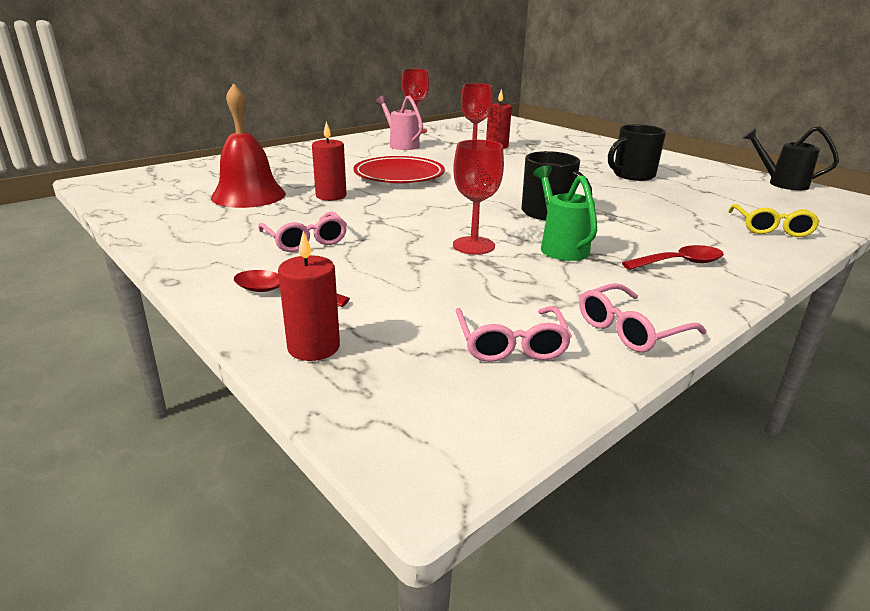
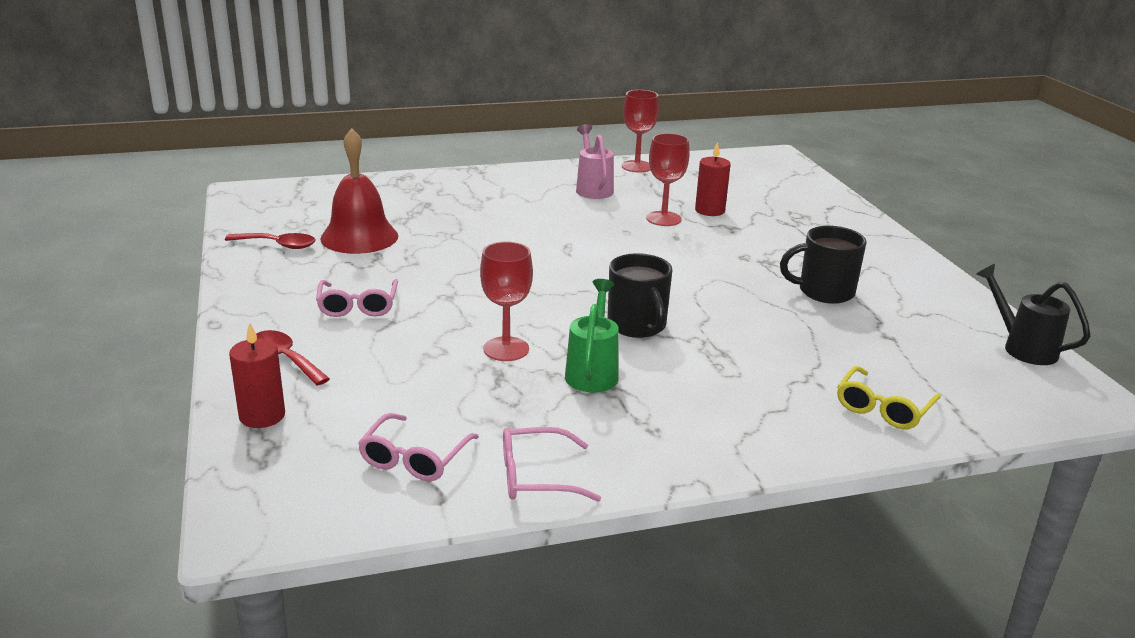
camera: 25 degrees right, 0 degrees up
(331, 196) = (436, 254): red candle -> none
(399, 176) = (536, 238): red plate -> none
(679, 263) = (694, 423): red spoon -> red spoon (278, 245)

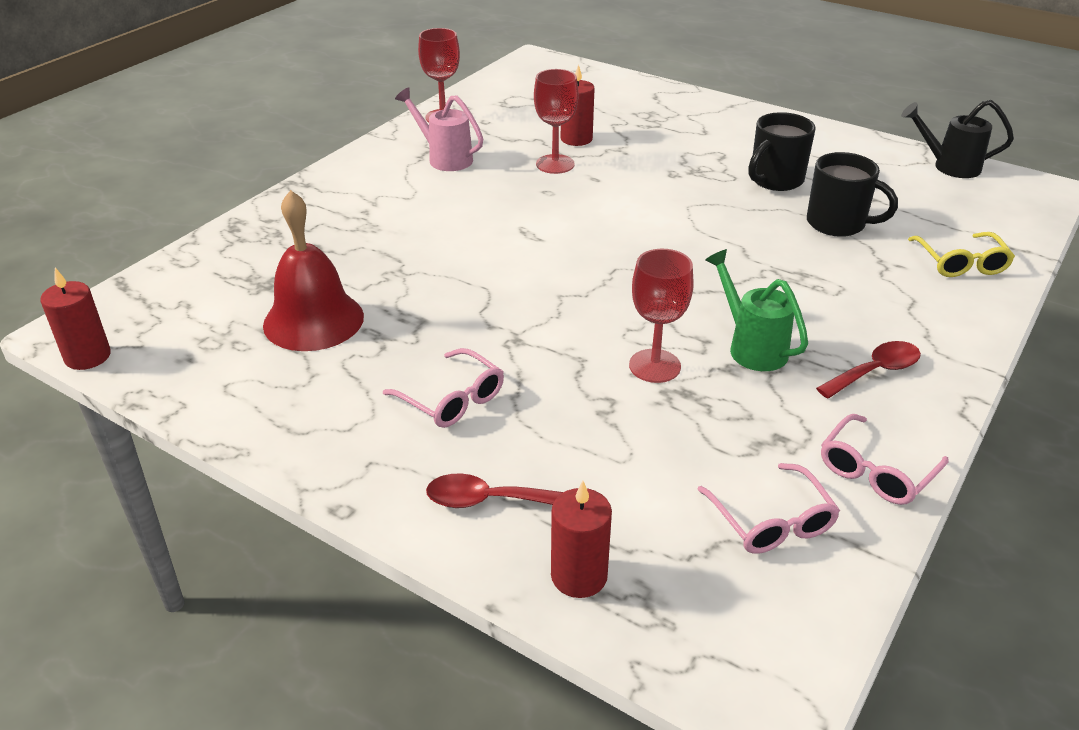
camera: 40 degrees left, 10 degrees up
(230, 205) = (87, 356): none -> red candle
(278, 245) = (240, 376): red spoon -> red spoon (875, 371)
(637, 326) = (709, 283): black mug -> black mug (838, 224)

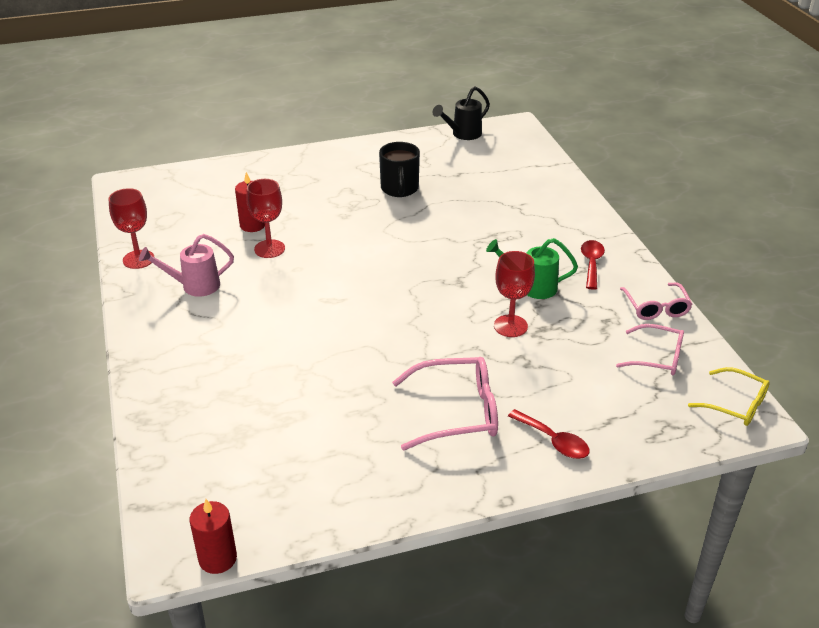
camera: 50 degrees left, 0 degrees up
(313, 320) = (310, 432): red bell -> none
(451, 399) = (456, 412): pink glasses -> pink glasses, size x1.54
(488, 500) = (553, 441): red spoon -> red spoon turned 90 degrees counterclockwise
(579, 576) = (636, 438): red candle -> none
(838, 224) = (466, 197): black mug -> none
(960, 263) = (543, 186): yellow glasses -> yellow glasses (735, 404)

